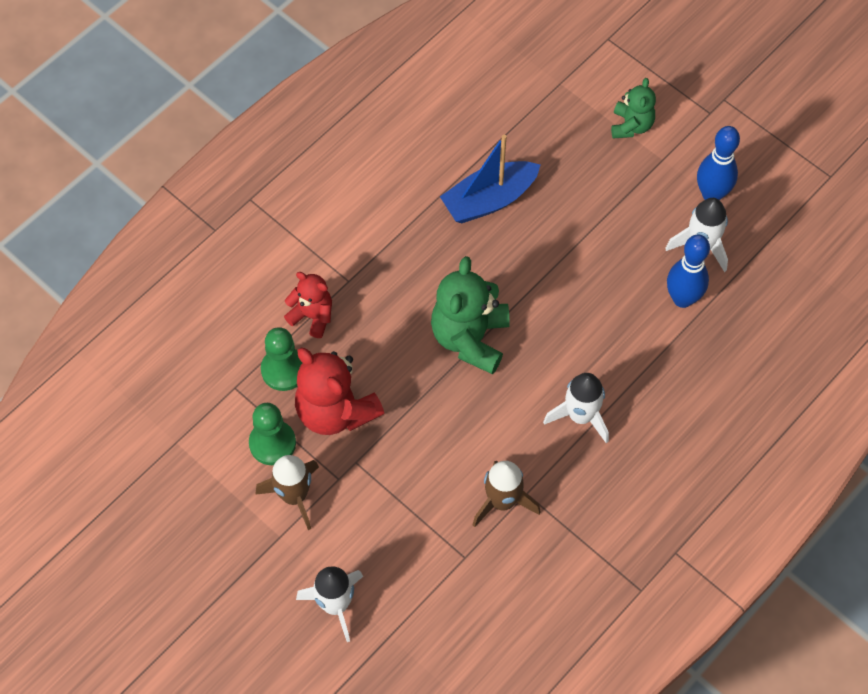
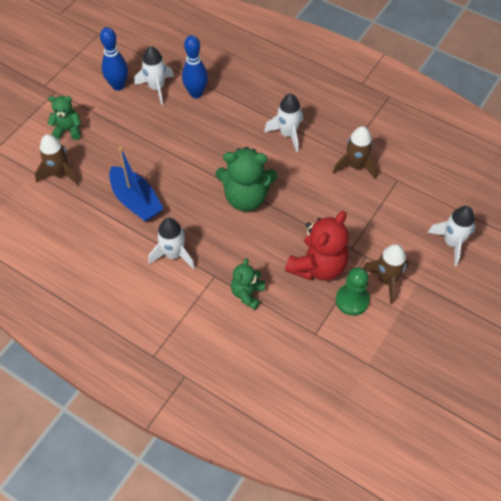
camera: 100 degrees left, 5 degrees down
(284, 370) = (294, 304): green pawn -> none
(312, 316) = (247, 294): red teddy bear -> green teddy bear
(392, 236) = (173, 254): none -> white rocket
(553, 113) = (60, 173): none -> brown rocket

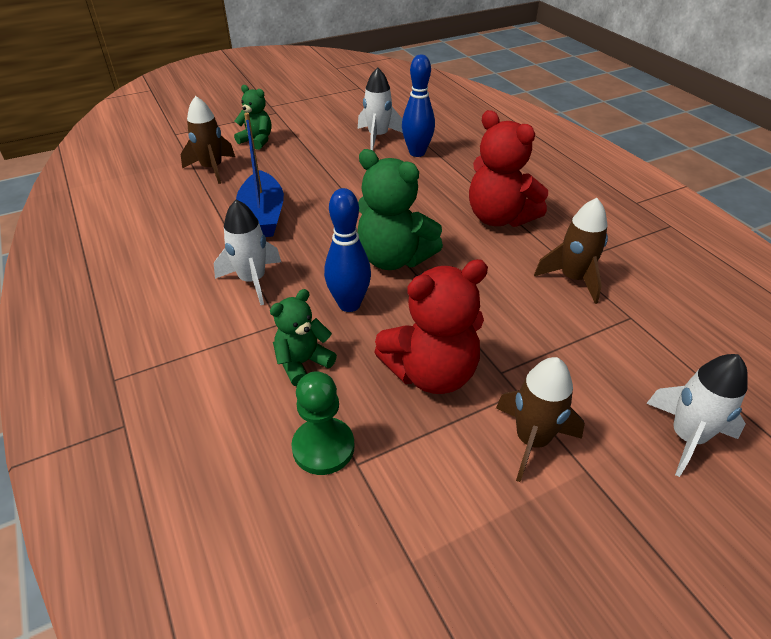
camera: 30 degrees right, 15 degrees down
(118, 86) = (340, 125): blue bowling pin -> blue bowling pin (349, 304)
(287, 134) = (499, 218): white rocket -> red teddy bear
(352, 300) = (452, 443): green pawn -> green pawn (323, 447)

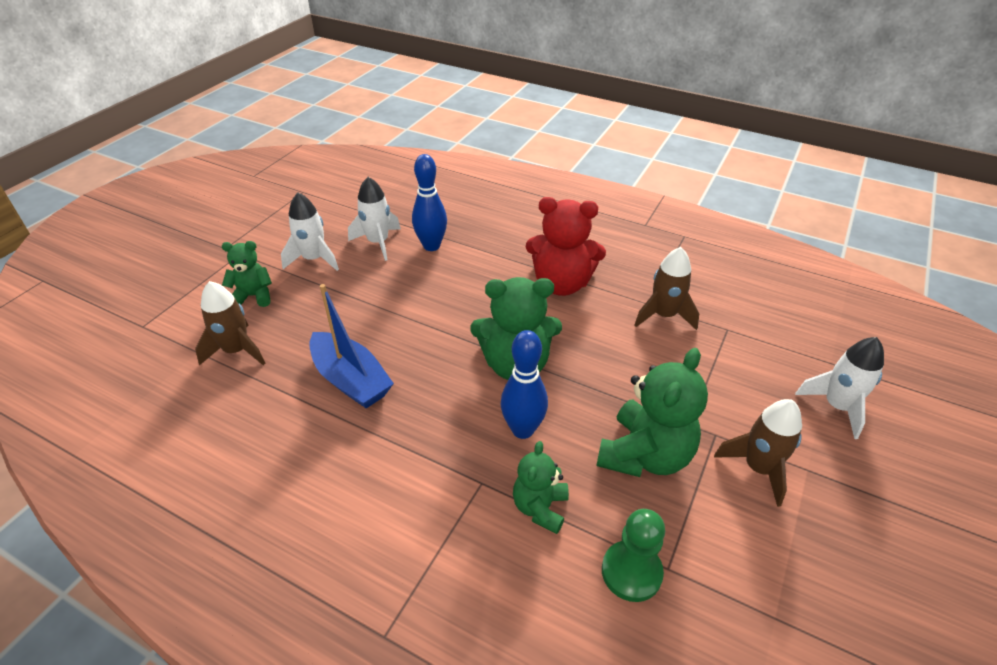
camera: 35 degrees left, 0 degrees up
(252, 280) = (412, 453): white rocket -> white rocket (314, 259)
(431, 373) = (645, 455): red teddy bear -> green teddy bear

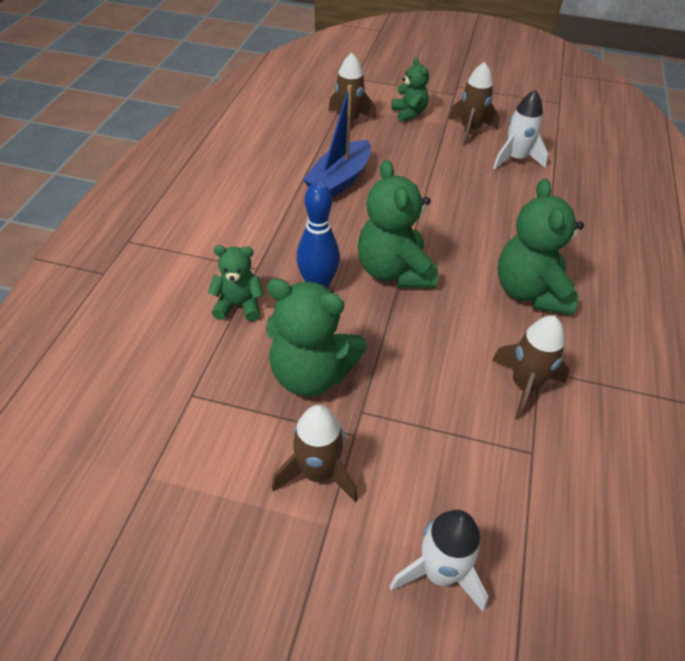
camera: 75 degrees right, 5 degrees up
(314, 259) = (470, 130): white rocket -> brown rocket
(431, 246) = (533, 192): blue bowling pin -> none
(561, 284) = (530, 292): red teddy bear -> green teddy bear
(631, 572) = (185, 369): green pawn -> none

